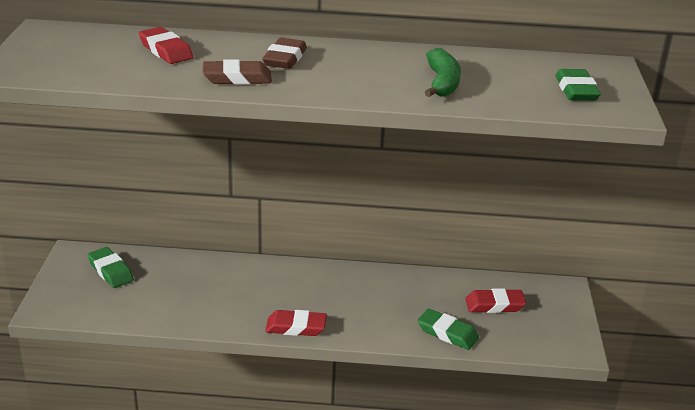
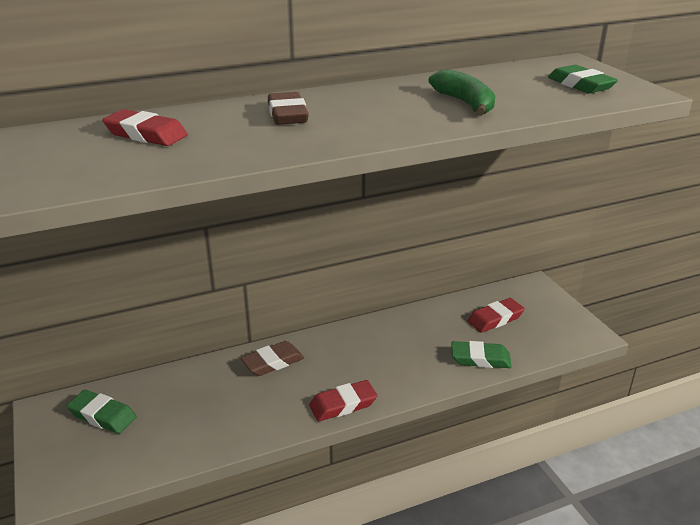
camera: 25 degrees left, 0 degrees up
(237, 78) = (261, 143): brown eraser -> brown eraser (273, 362)

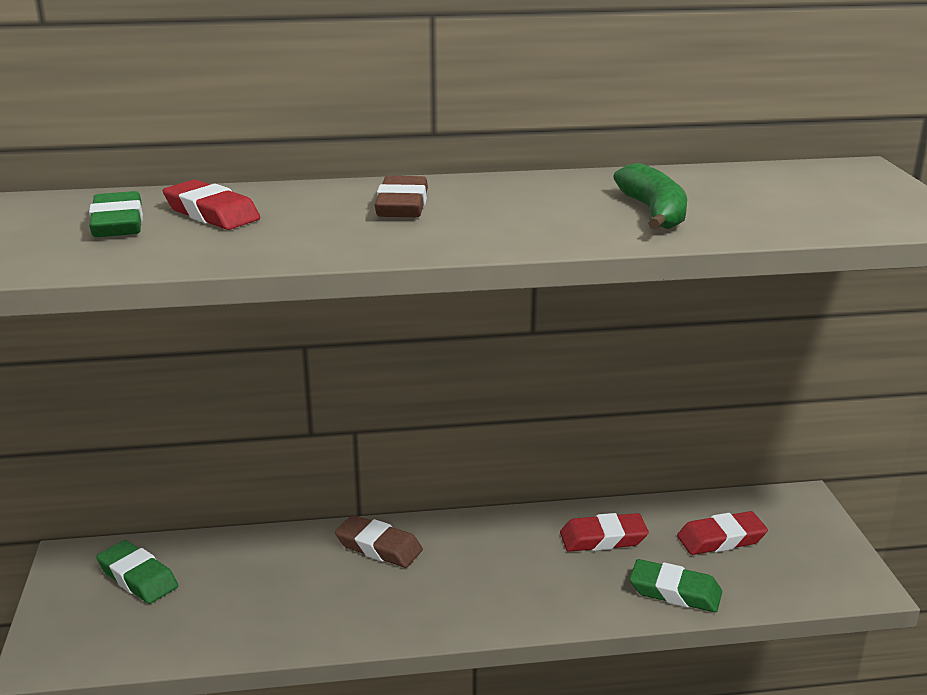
camera: 15 degrees right, 5 degrees down
(273, 362) = (379, 547): brown eraser -> brown eraser turned 45 degrees clockwise
(343, 405) = (451, 620): red eraser -> red eraser (603, 538)
(580, 85) = (845, 202): green eraser -> green eraser (117, 223)

